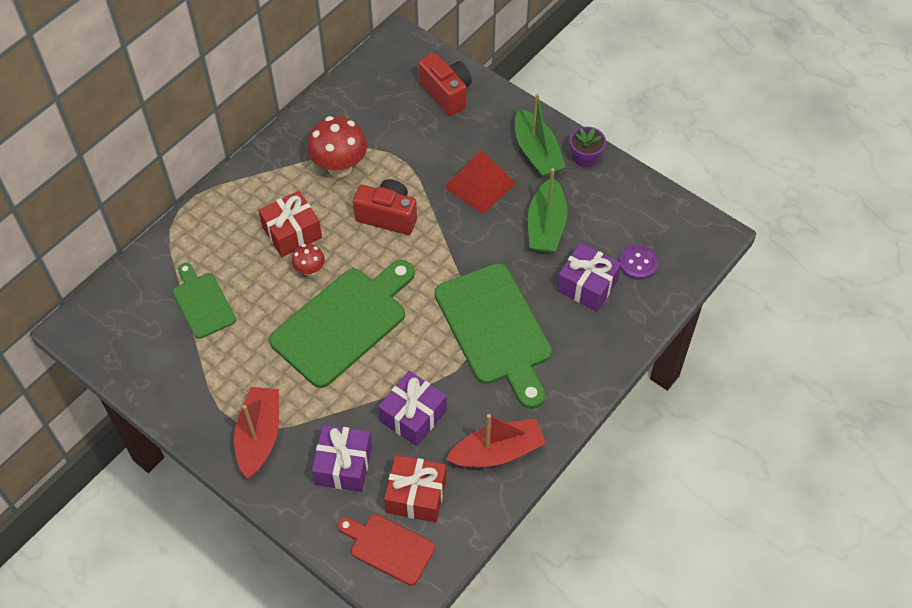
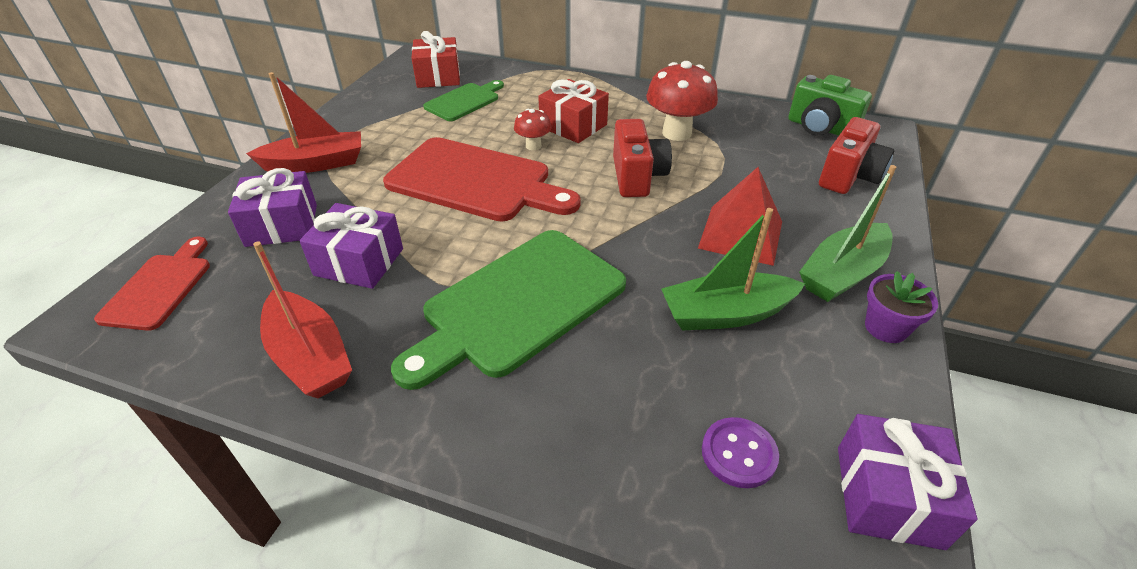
camera: 70 degrees right, 15 degrees down
(343, 323) = (475, 181): green cutting board -> red cutting board
(379, 74) = (820, 128): none -> green camera
(416, 495) = (237, 293): red gift -> red gift (438, 76)
(587, 285) = (650, 390): purple gift -> purple gift (888, 496)

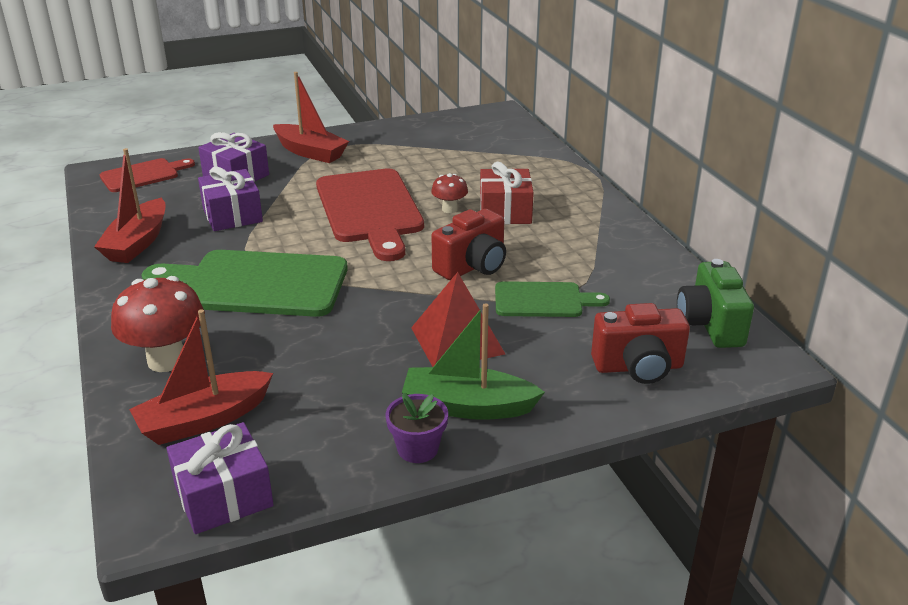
camera: 50 degrees right, 10 degrees down
(438, 76) = (486, 133): red gift -> none
(464, 101) = (468, 158): green cutting board -> green cutting board (543, 300)
(676, 133) = (571, 258): red mushroom -> red mushroom (167, 360)
(725, 314) = (343, 367): green boat -> none
(739, 454) = (204, 420): purple button -> red boat

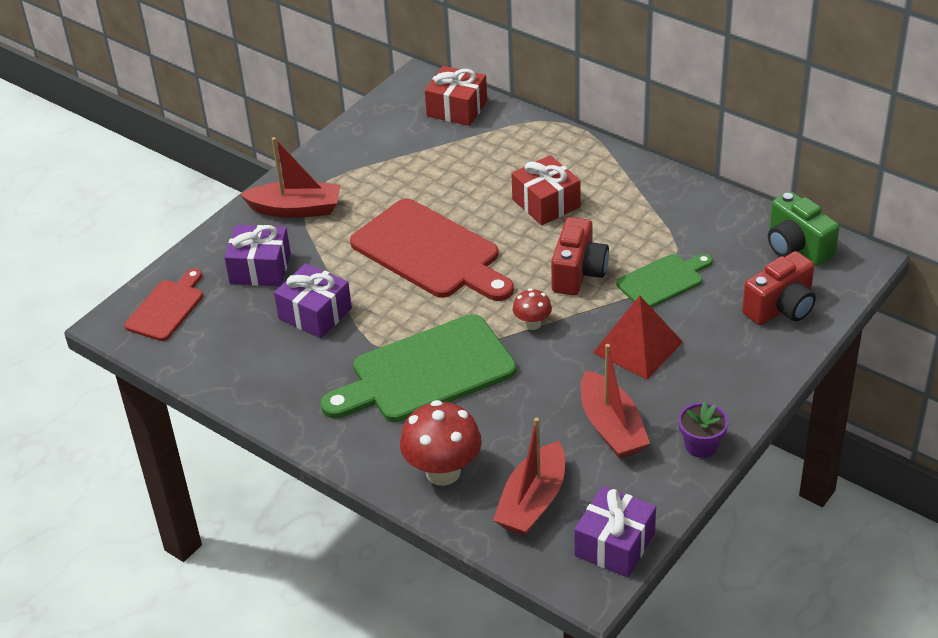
camera: 30 degrees left, 10 degrees up
(137, 242) = (268, 382): red boat -> red boat (611, 427)
(449, 209) = (497, 221): red mushroom -> red mushroom (532, 324)
(467, 406) = (700, 397): green boat -> none
(508, 135) = (457, 108): none -> red gift

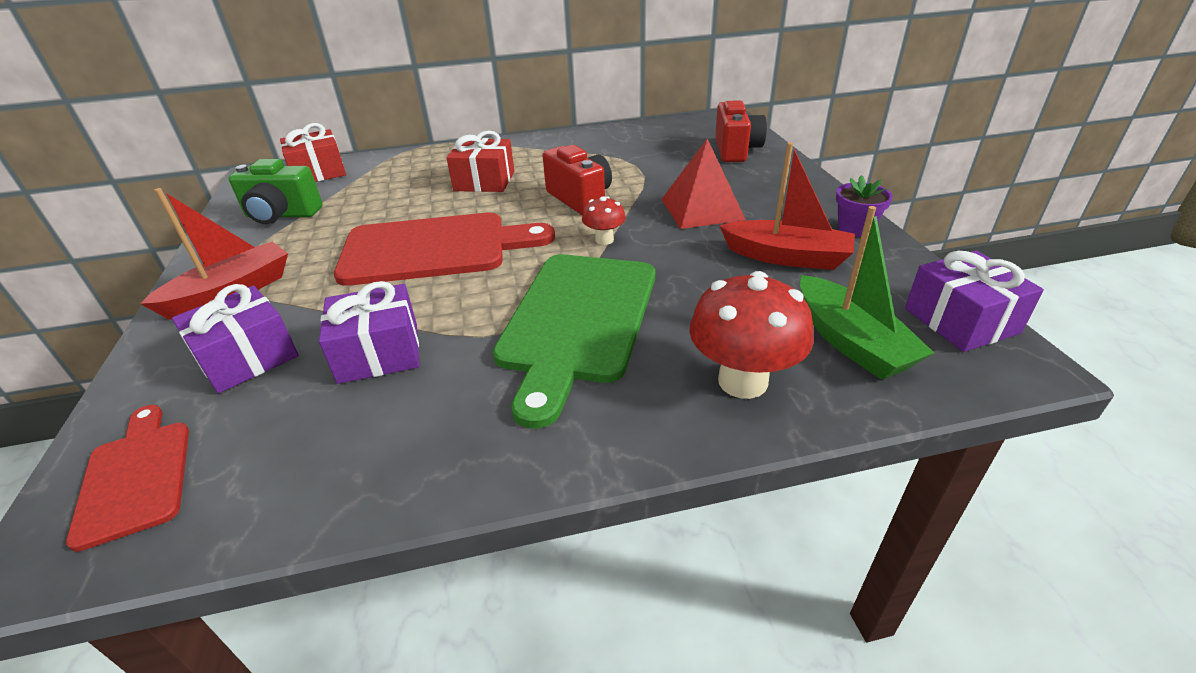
camera: 50 degrees left, 5 degrees down
(532, 501) = (851, 342): red boat -> green boat
(663, 280) = (644, 174): green cutting board -> none
(797, 247) = (684, 127): green camera -> green camera (282, 215)

